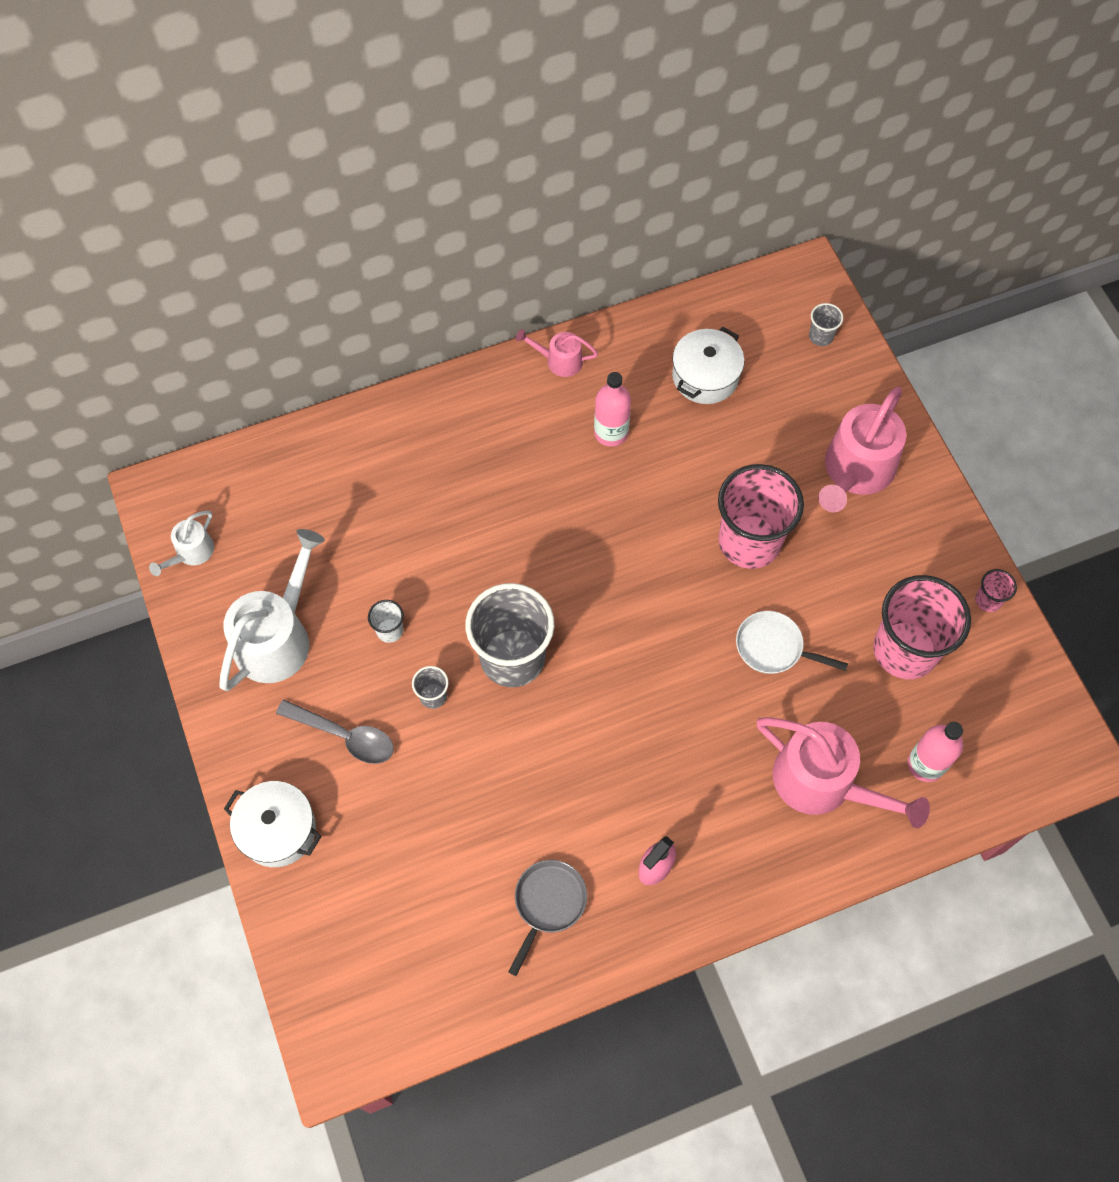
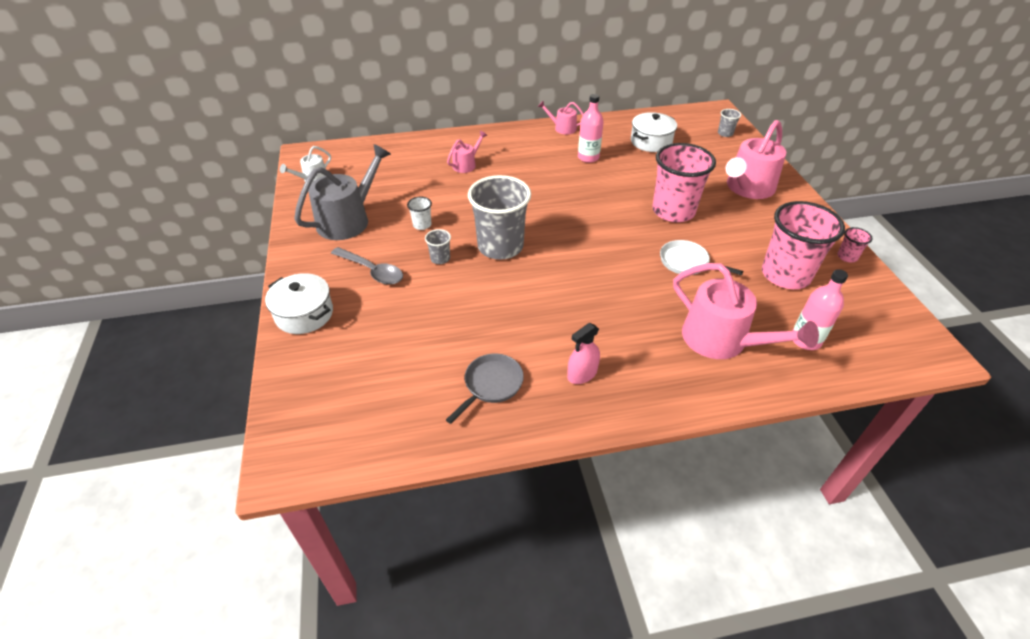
camera: 10 degrees right, 20 degrees down
(277, 637) = (348, 220): white watering can -> grey watering can
(423, 480) = (466, 164): none -> pink watering can

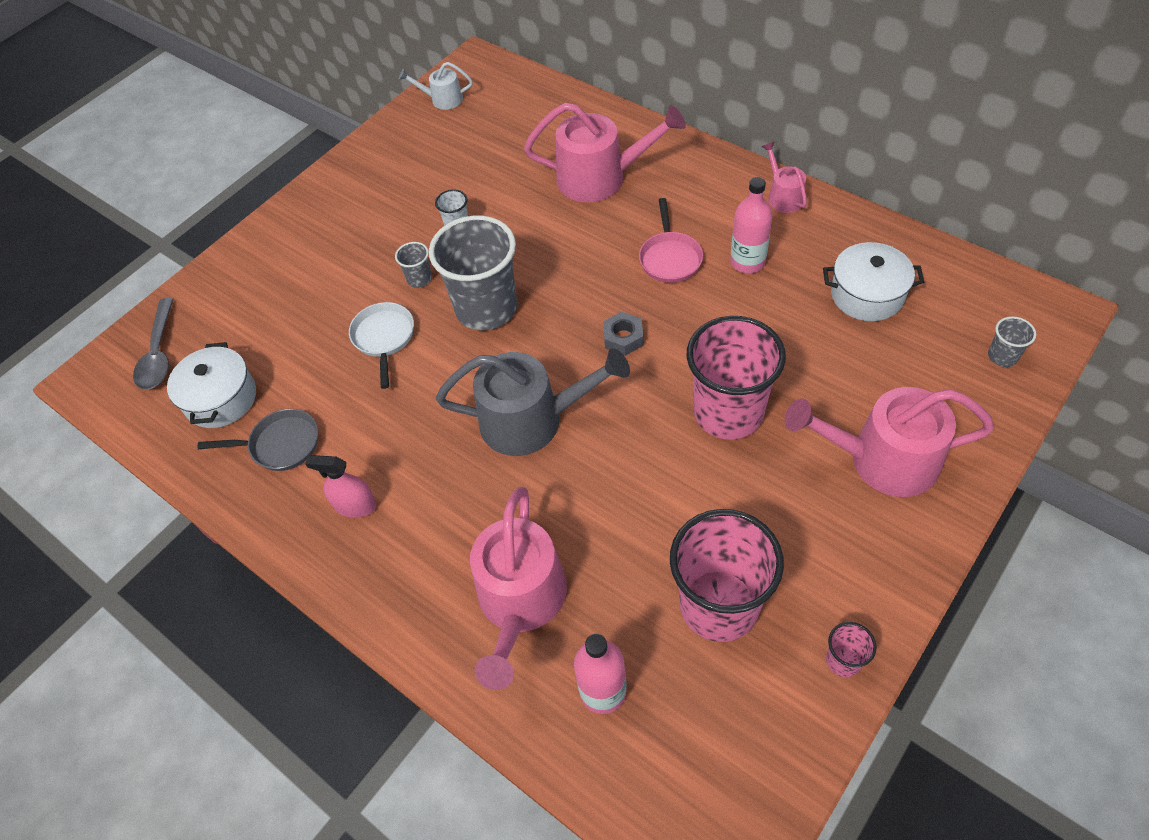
camera: 55 degrees right, 10 degrees up
(304, 314) = (256, 252): white pot -> white pot (221, 399)
(348, 220) = (408, 173): grey watering can -> grey watering can (531, 420)
(372, 271) = (353, 248): grey spoon -> grey spoon (159, 353)
(466, 164) = (600, 178): pink watering can -> pink watering can, size x1.97
(553, 175) = (670, 258): none -> pink pan
(586, 215) = (623, 338): none -> grey nut
(687, 262) = (634, 487): white pan -> white pan (384, 338)

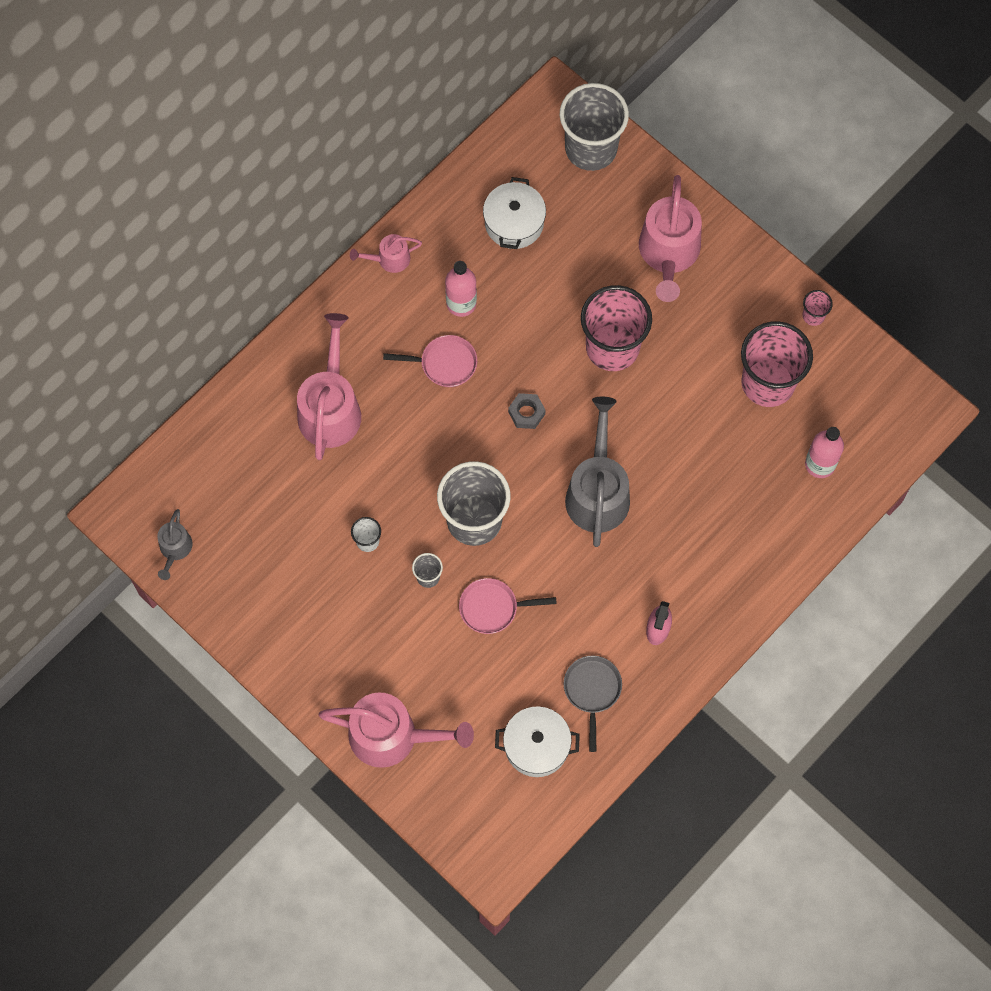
camera: 90 degrees left, 15 degrees up
(159, 353) = (476, 809): grey spoon -> none
(384, 338) = (492, 608): white pan -> pink pan
(443, 99) = (175, 549): white watering can -> grey watering can
(520, 601) = (751, 511): pink watering can -> pink watering can (392, 736)
(1002, 356) = (591, 148): grey cup -> grey cup, size x2.37

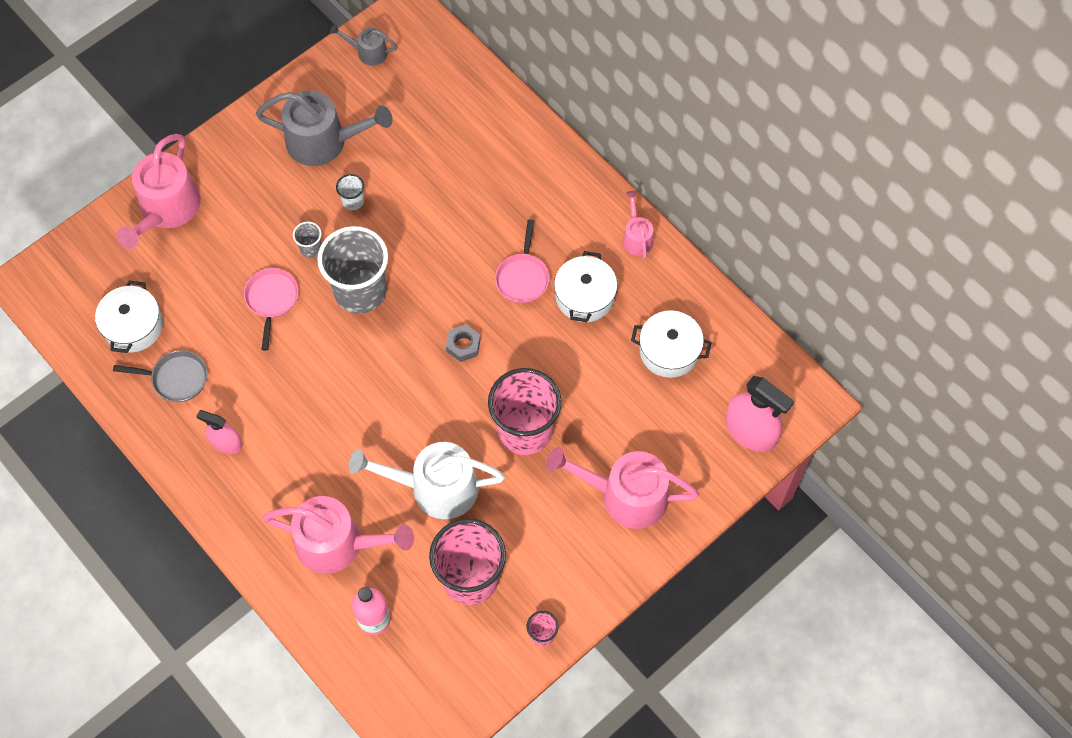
camera: 95 degrees right, 5 degrees down
(330, 408) = (487, 179): pink watering can -> pink watering can (337, 543)
(461, 303) = (585, 296): pink bottle -> white pot
(591, 148) = (750, 431): grey cup -> pink spray bottle
(597, 492) = (373, 402): grey watering can -> grey watering can (324, 141)
(681, 423) = (435, 487): none -> white watering can

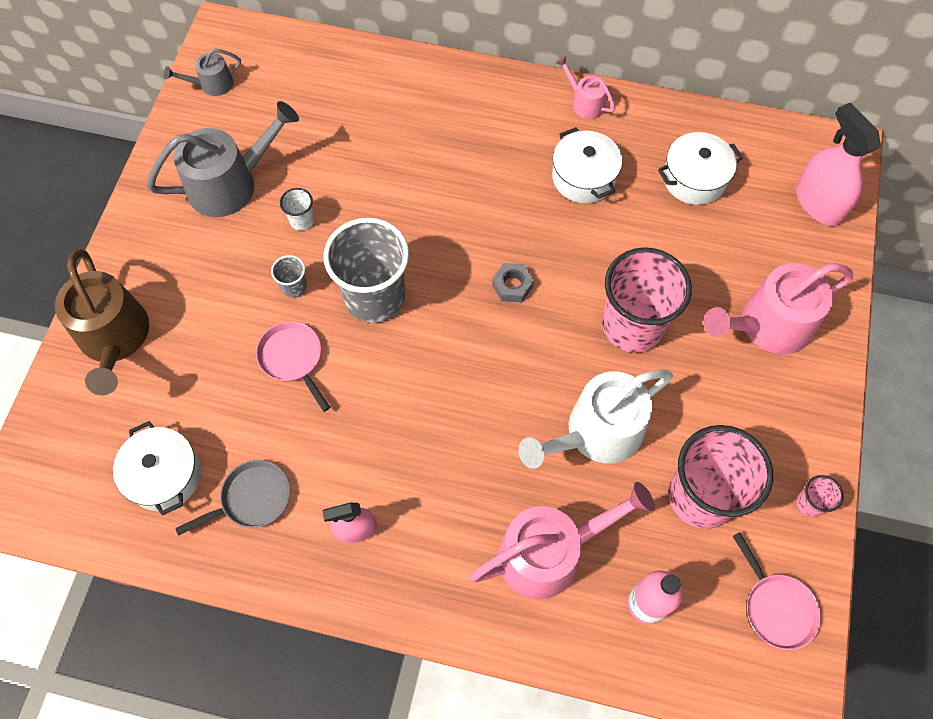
camera: 35 degrees left, 0 degrees up
(167, 209) = (114, 338): pink watering can -> brown watering can
(522, 277) = (515, 194): pink pan -> pink pan (776, 607)
(750, 431) = (818, 203): pink spray bottle -> pink spray bottle turned 120 degrees counterclockwise

